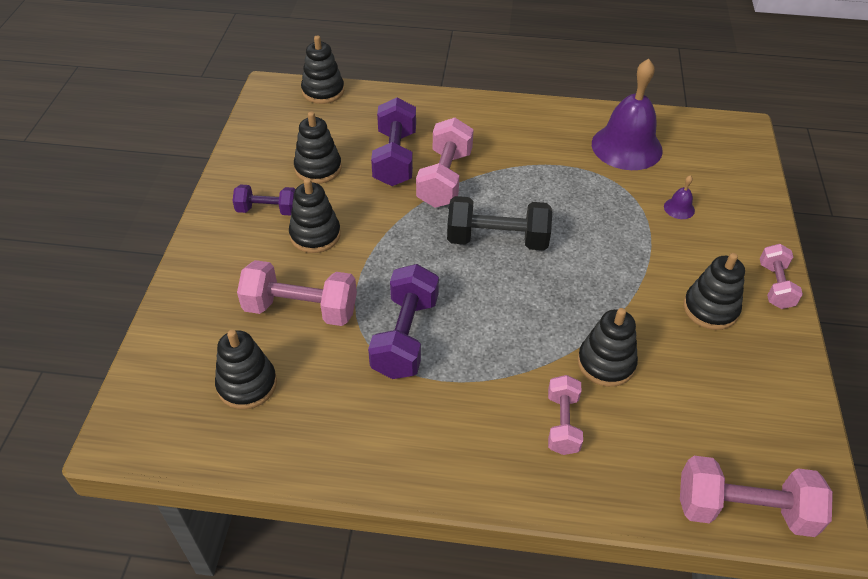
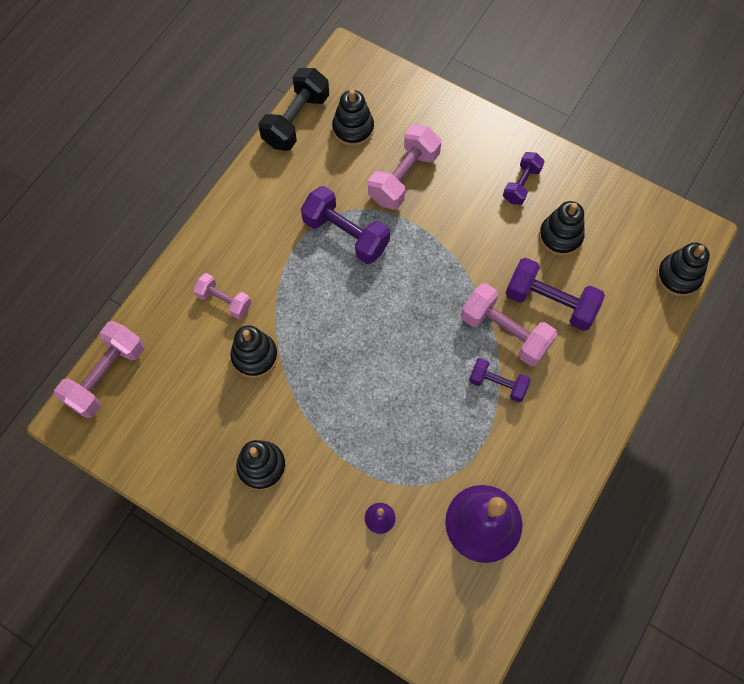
camera: 115 degrees right, 20 degrees up
(315, 235) = (477, 209): black stacking toy -> none
(497, 240) = (411, 340): black dumbbell -> black dumbbell (296, 120)
(499, 170) = (497, 384): none -> purple dumbbell
(775, 286) = (256, 538): pink dumbbell -> none

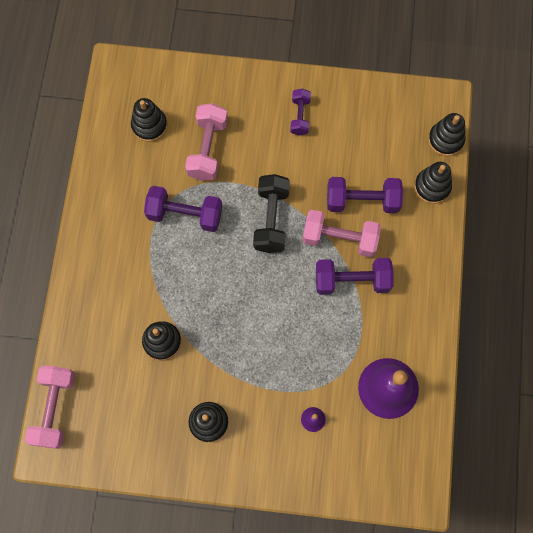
camera: 25 degrees left, 5 degrees up
(224, 301) = (117, 309): pink dumbbell -> none
(296, 120) = (100, 137): black dumbbell -> black dumbbell (271, 219)
(497, 384) = (352, 280): purple dumbbell -> purple dumbbell, size x1.63
(560, 236) = (347, 146): black stacking toy -> black stacking toy (432, 187)

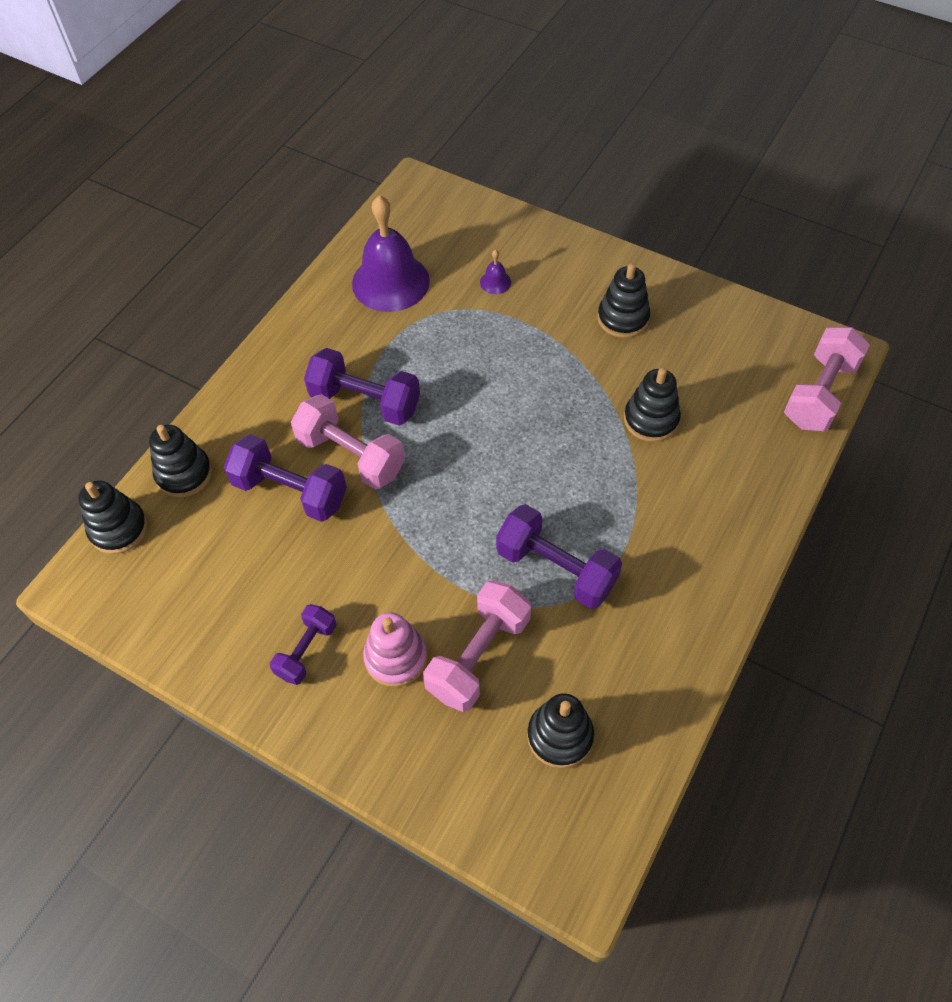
camera: 155 degrees left, 15 degrees down
(251, 131) = (396, 657): none -> pink stacking toy
(271, 219) = (432, 515): black dumbbell -> none

